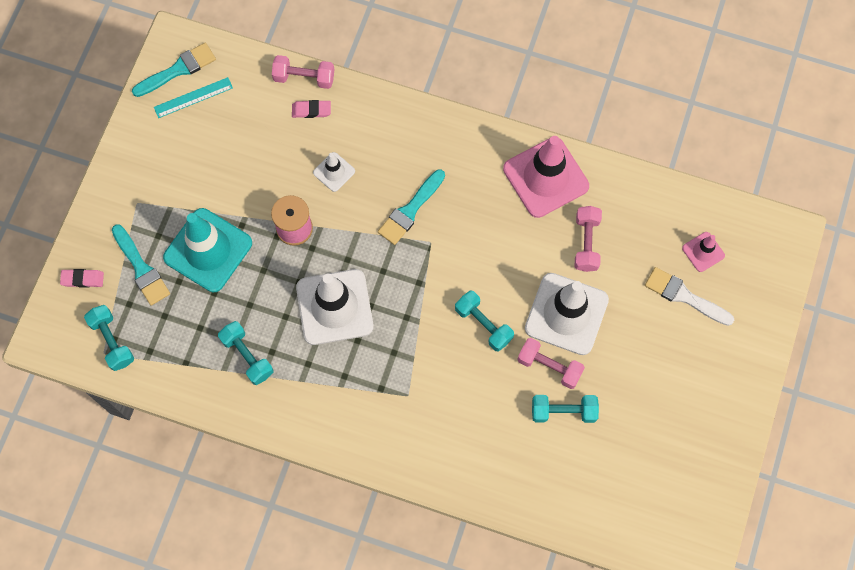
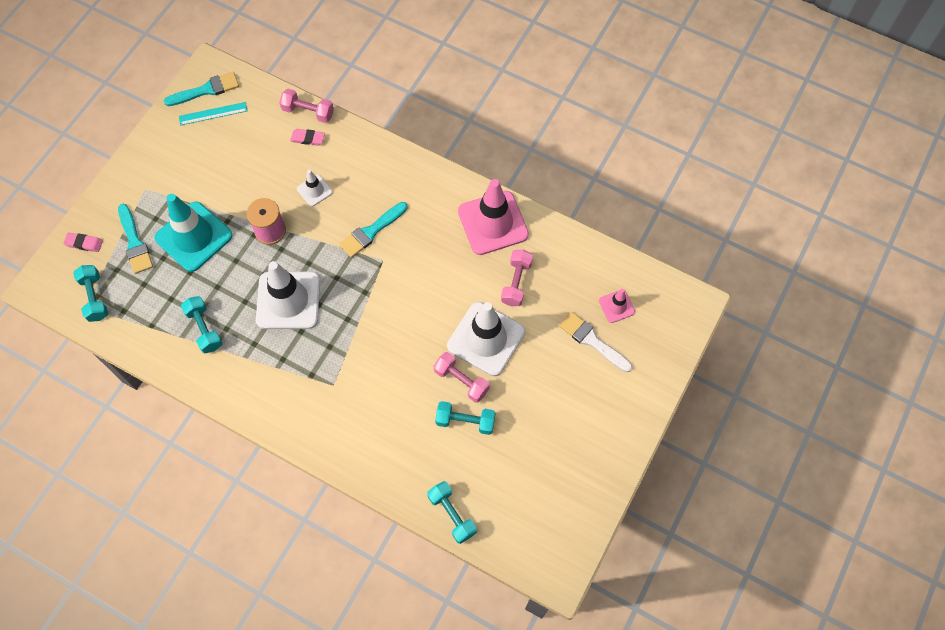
camera: 10 degrees right, 5 degrees down
(483, 324) = (412, 336): turquoise dumbbell -> turquoise dumbbell (452, 514)

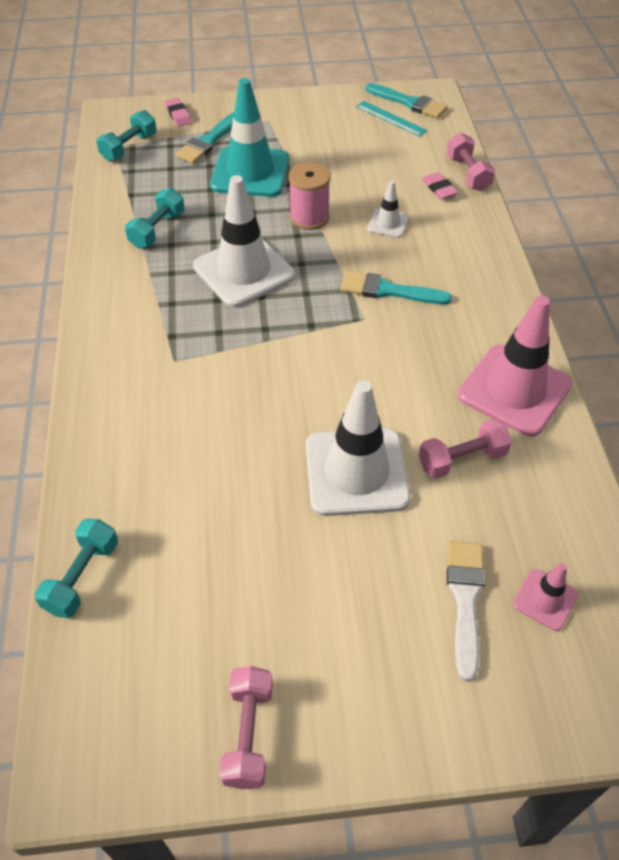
camera: 55 degrees right, 15 degrees down
(461, 381) = (277, 479): pink dumbbell -> pink dumbbell (248, 734)
(465, 421) = (225, 515): turquoise dumbbell -> none

